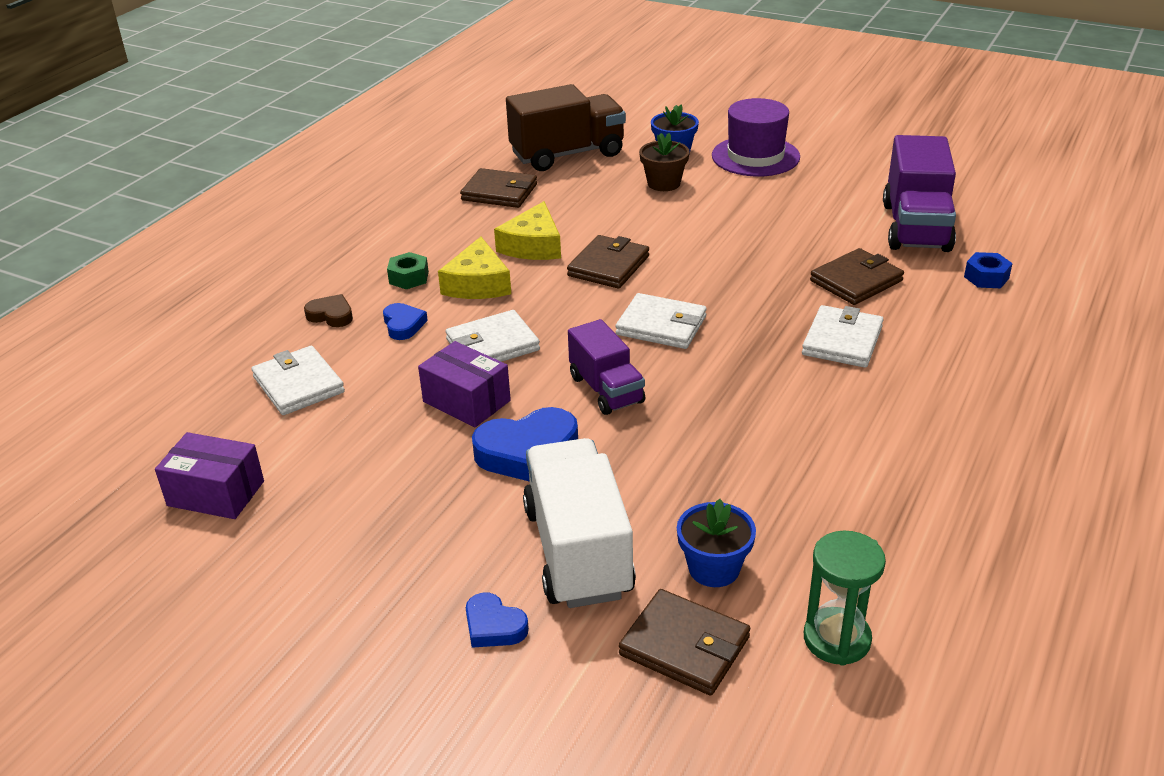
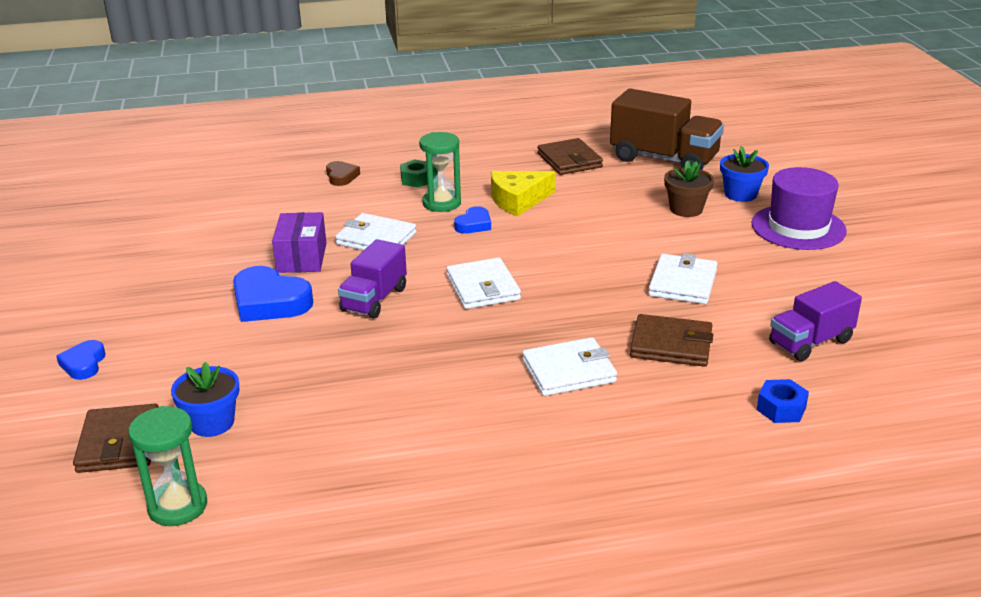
camera: 50 degrees right, 5 degrees down
(216, 493) = (129, 226): purple box -> none
(298, 385) = (257, 201): white wallet -> white wallet (682, 283)
(403, 325) = (360, 202): blue heart -> blue heart (474, 224)
(478, 284) = (441, 203): yellow cheese -> green hourglass
(577, 551) = (182, 363): white truck -> none
(608, 266) = (533, 237): brown wallet -> none
(916, 227) = (810, 342): purple truck -> purple truck, size x0.62

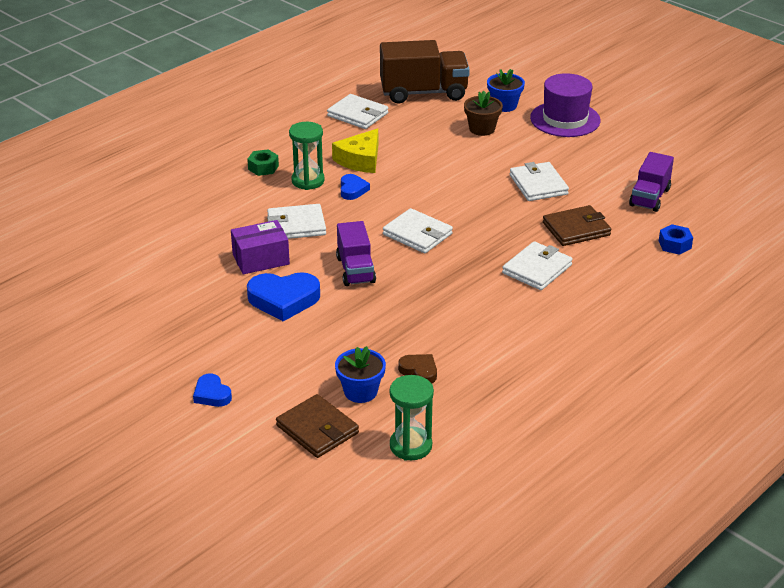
camera: 35 degrees left, 5 degrees up
(302, 258) = (261, 259): purple box -> purple box turned 75 degrees counterclockwise
(341, 176) = (200, 184): brown heart -> brown heart (419, 371)
(569, 160) = (358, 114): brown wallet -> white wallet

